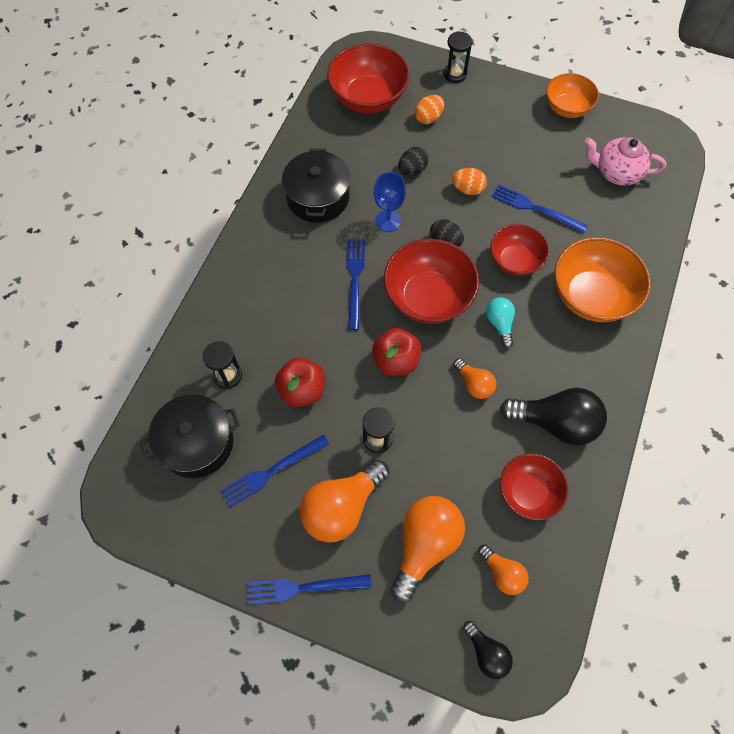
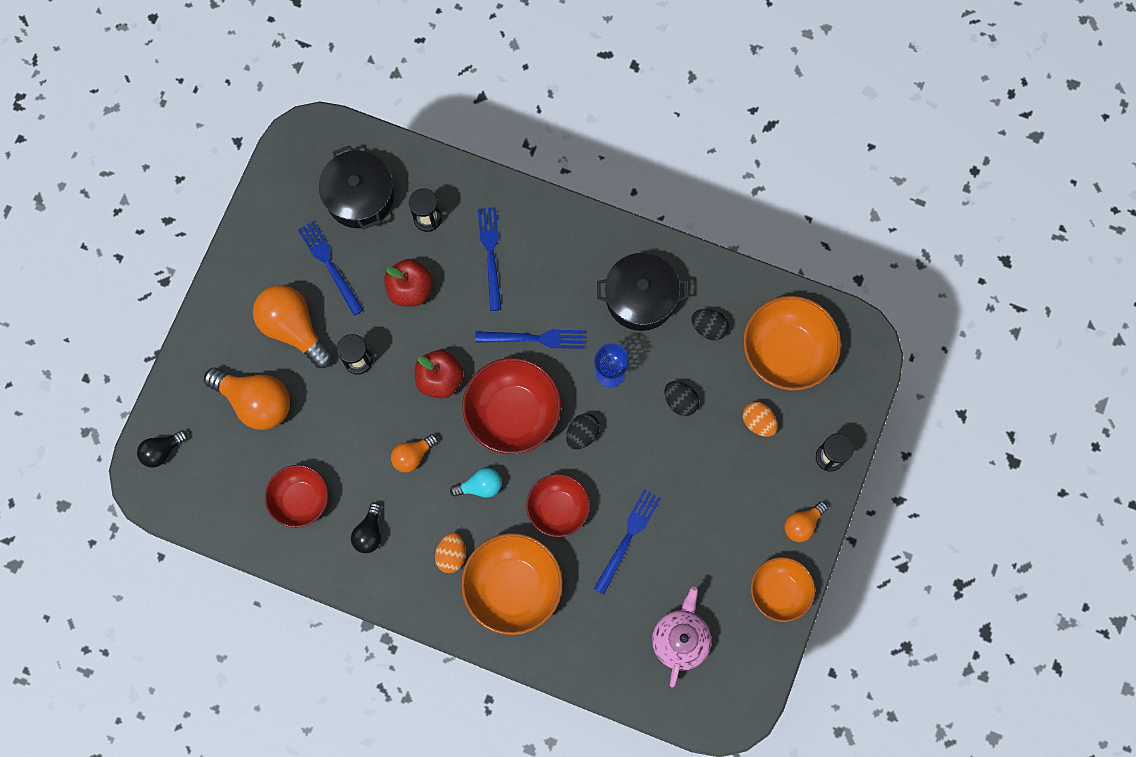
camera: 90 degrees right, 10 degrees up
(304, 587) = (224, 297): blue fork -> blue fork (491, 254)
(346, 149) = (708, 328): none -> black egg
(368, 98) = (786, 352): red bowl -> orange bowl
(468, 189) = (653, 463): orange egg -> orange egg (451, 555)
(502, 573) = (227, 470): orange light bulb -> orange light bulb (802, 524)
(555, 422) = (369, 533): black light bulb -> black light bulb, size x0.54

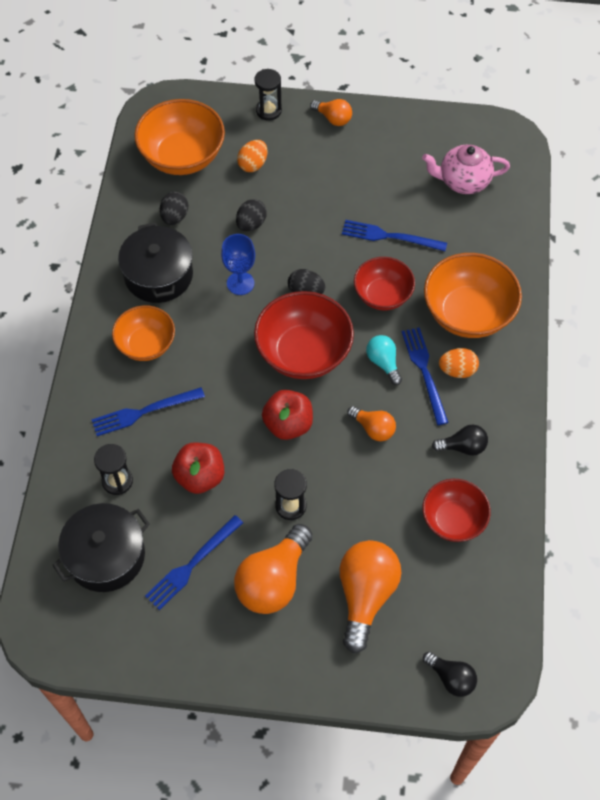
camera: 105 degrees left, 15 degrees down
(534, 338) = (223, 352): blue fork -> blue fork (424, 372)
(779, 591) = (396, 123): orange bowl -> orange bowl (146, 344)

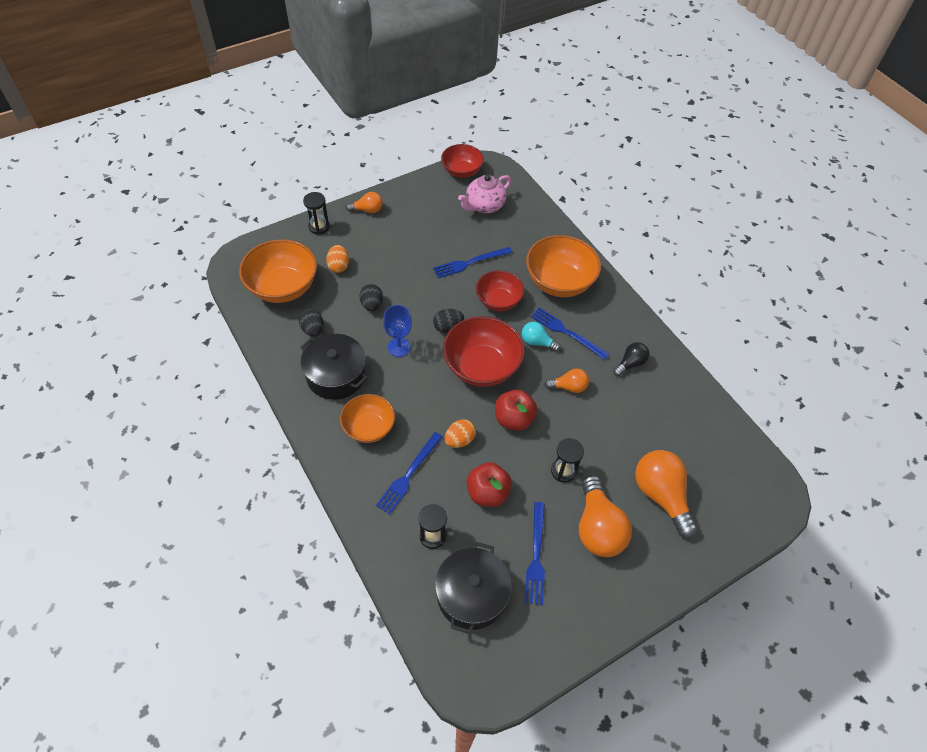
camera: 40 degrees left, 5 degrees down
(451, 678) = (755, 510): black light bulb -> none
(453, 520) = (666, 411): red bowl -> red bowl (461, 171)
(457, 370) = (584, 320): orange egg -> orange egg (459, 440)

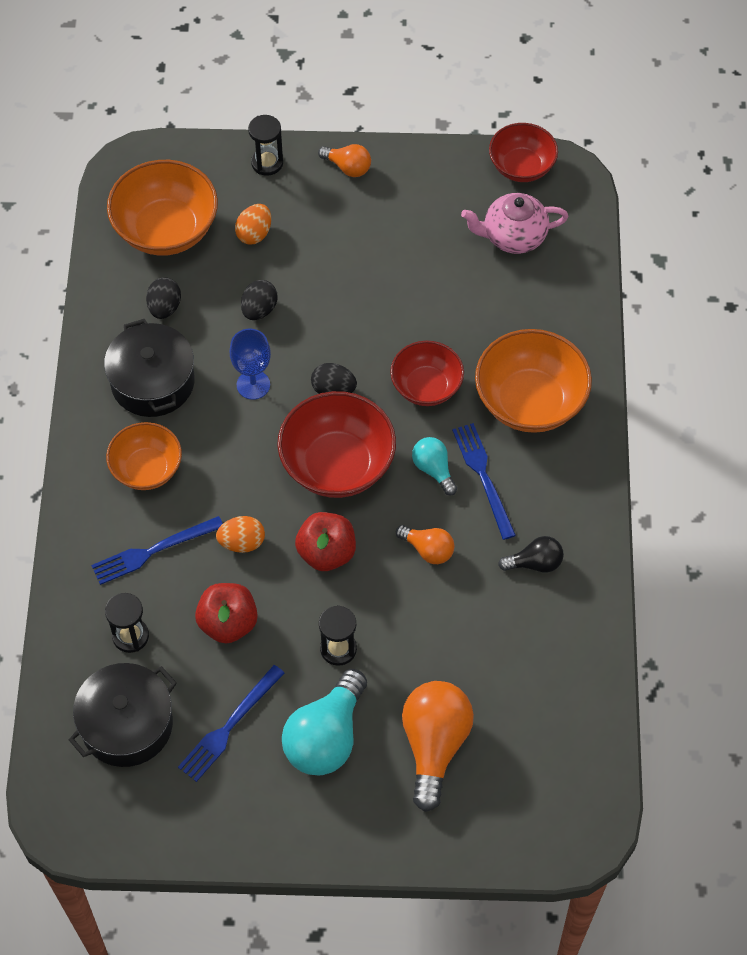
camera: 35 degrees right, 5 degrees up
(470, 263) = (429, 313): blue fork -> none
(597, 528) = (326, 737): orange light bulb -> turquoise light bulb

